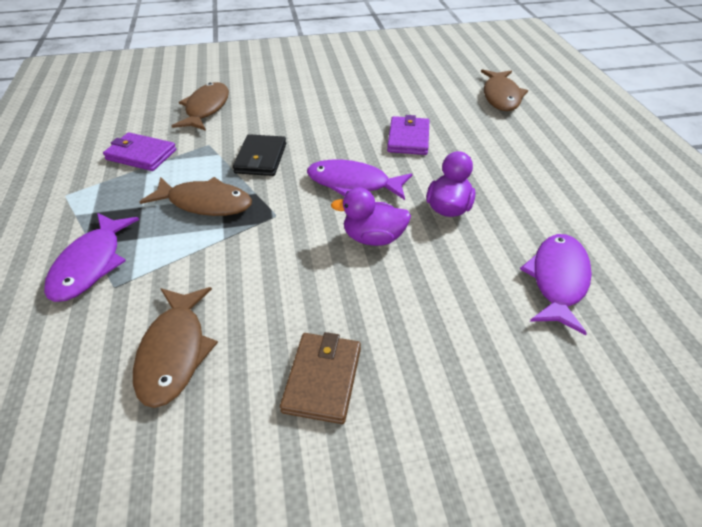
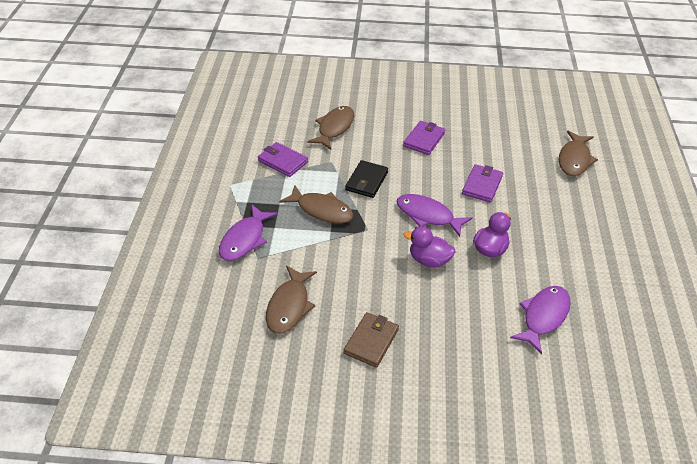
camera: 15 degrees right, 0 degrees up
(321, 104) = (424, 140): none -> purple wallet

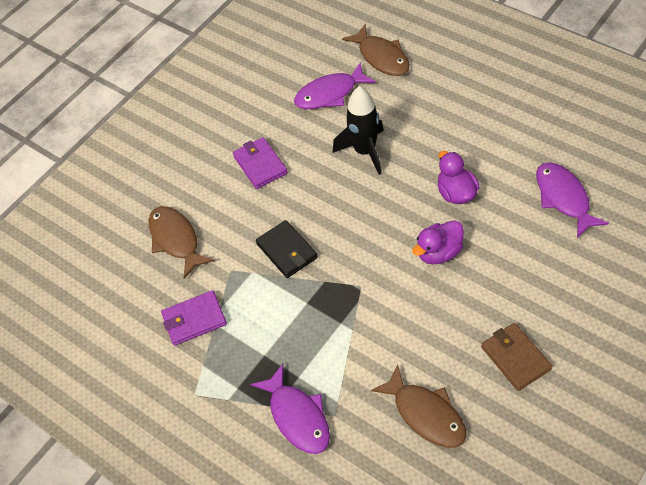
camera: 50 degrees left, 10 degrees up
(321, 210) = (302, 316): brown fish -> none
(428, 215) = (376, 221): purple fish -> purple fish (330, 94)
(482, 185) = (365, 151): purple wallet -> black rocket

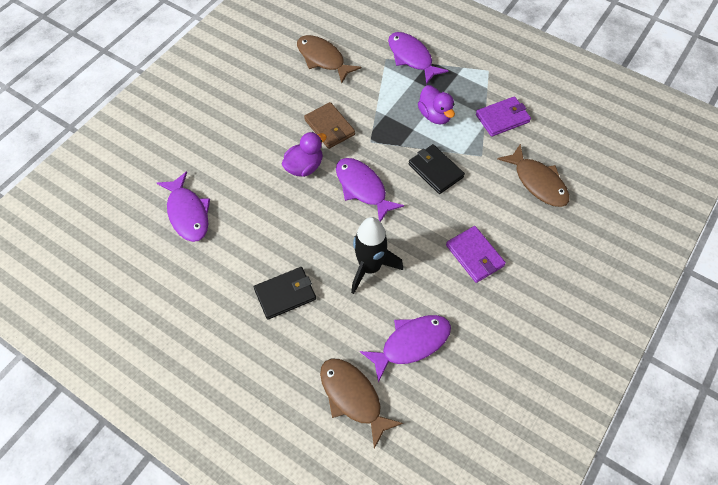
camera: 170 degrees right, 5 degrees up
(371, 229) = (363, 188): none -> purple fish
(446, 127) = (285, 294): none -> black wallet
(456, 193) = (284, 220): purple duck -> purple duck (435, 115)
(515, 358) = (255, 91): brown wallet -> brown wallet (329, 127)

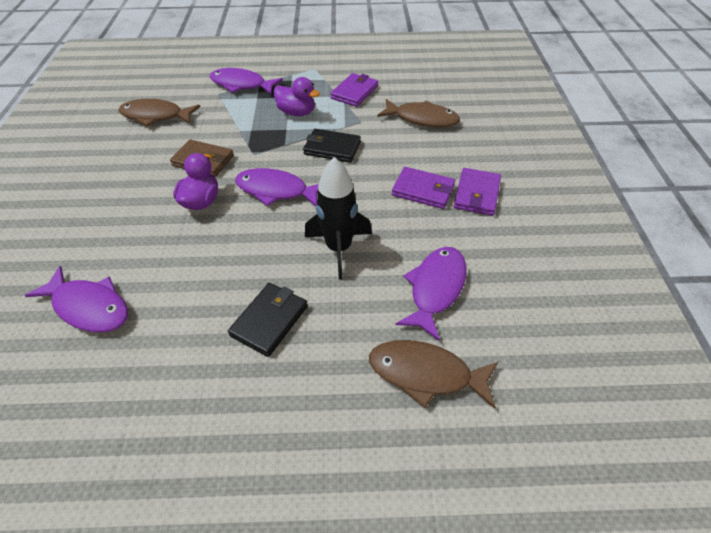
camera: 35 degrees left, 10 degrees down
(515, 286) = (476, 194): none -> purple wallet

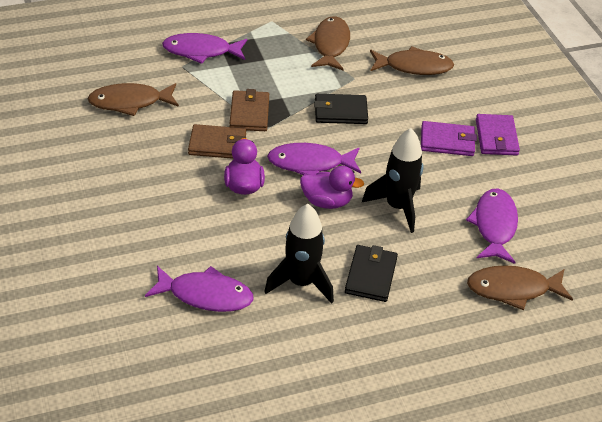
camera: 20 degrees left, 5 degrees down
(192, 313) = (301, 283): none -> black rocket
(249, 138) = (249, 113): none -> brown wallet
(297, 112) = (282, 77): purple duck -> purple duck (327, 201)
(354, 92) = (330, 45): purple wallet -> brown fish

